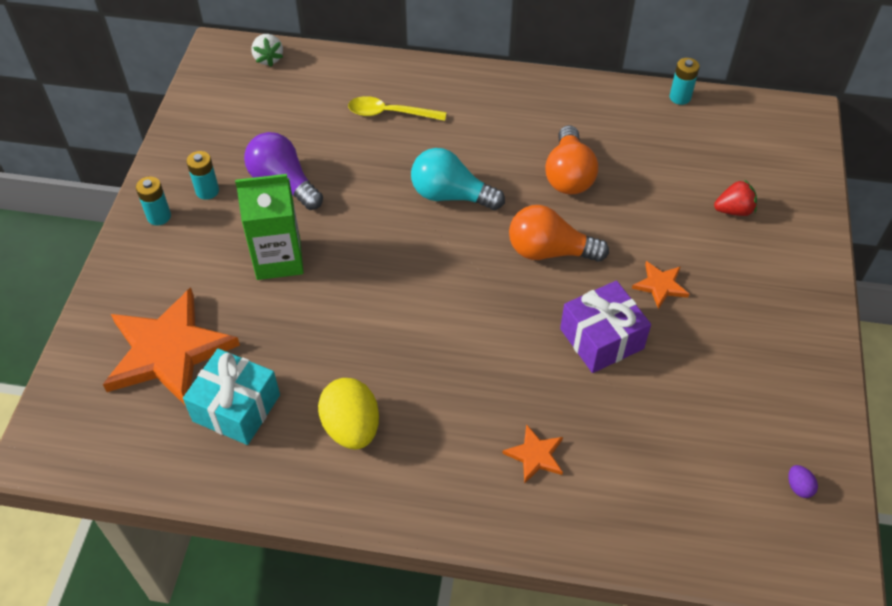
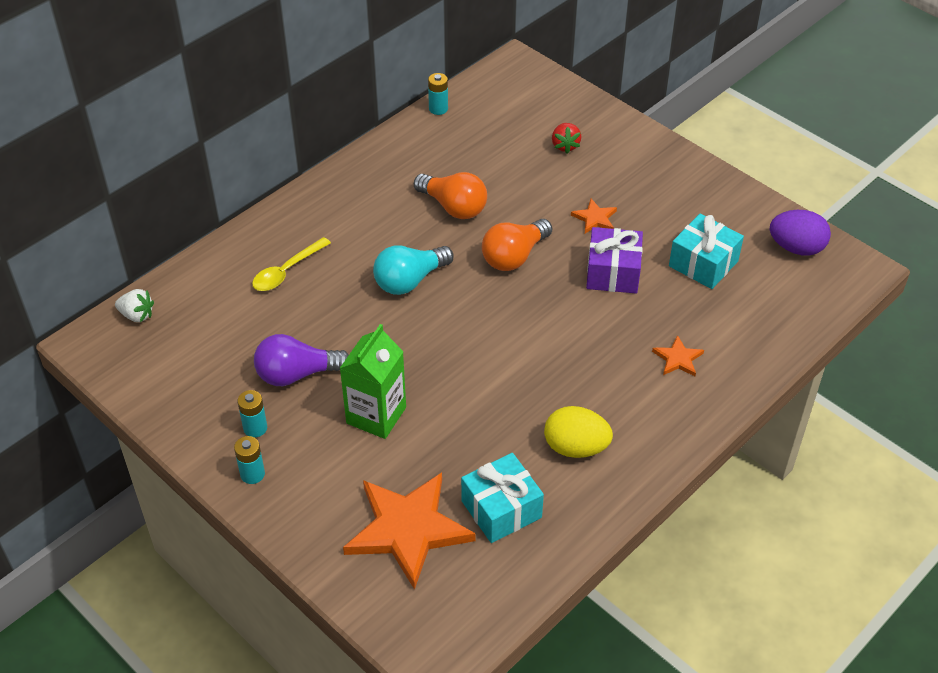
camera: 55 degrees left, 5 degrees down
(688, 410) = (703, 263): none -> turquoise gift
(733, 210) = (565, 146): red strawberry -> red strawberry turned 150 degrees clockwise
(798, 487) = (796, 248): purple egg -> purple egg, size x2.36

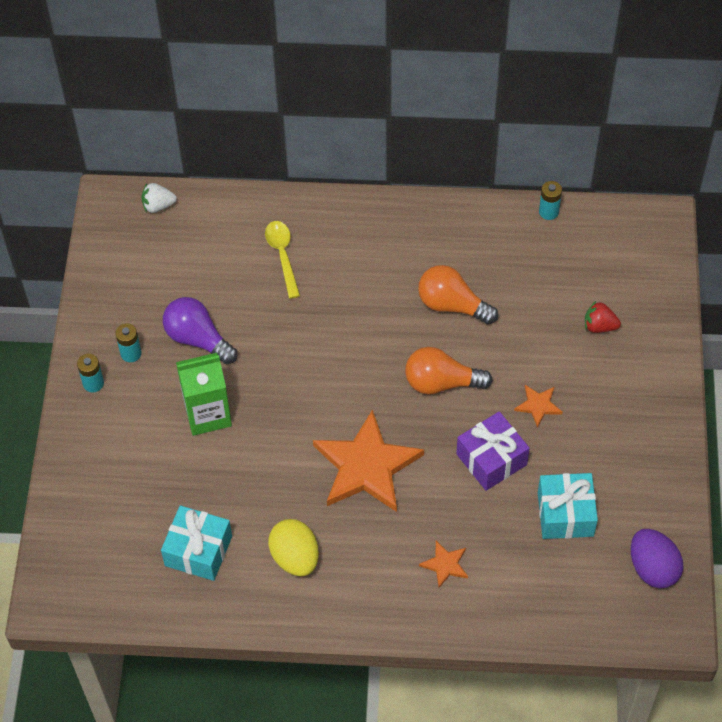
camera: 50 degrees right, 10 degrees up
(137, 315) = (158, 206): white strawberry -> white strawberry turned 105 degrees clockwise
(286, 271) = (282, 256): yellow spoon -> yellow spoon turned 75 degrees clockwise
(408, 529) = (131, 508): orange star -> orange star (366, 466)
(409, 281) = (349, 336): turquoise light bulb -> none
(453, 207) = (452, 305): orange light bulb -> orange light bulb turned 120 degrees clockwise
(565, 146) = (599, 326): red strawberry -> red strawberry turned 60 degrees clockwise

